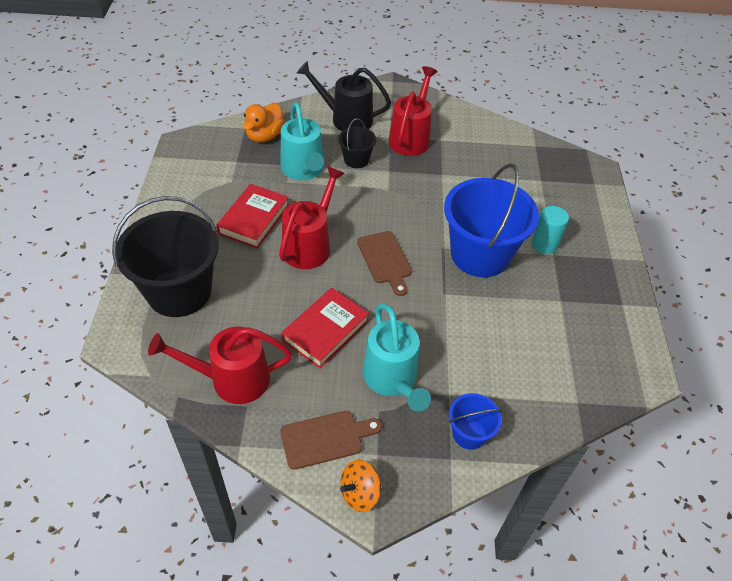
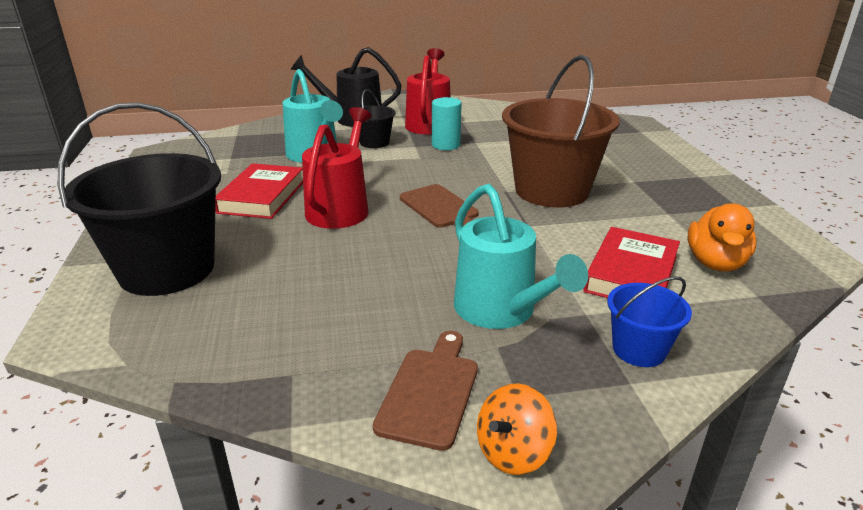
camera: 10 degrees left, 20 degrees down
(231, 379) = (261, 347): red watering can -> none
(265, 136) = (261, 138): orange duck -> orange duck (715, 263)
(325, 330) = (387, 277): red book -> red book (631, 274)
(326, 438) = (430, 392): brown cutting board -> brown cutting board turned 45 degrees counterclockwise
(480, 254) = (551, 191): blue bucket -> brown bucket
(544, 244) = (619, 175): turquoise cylinder -> turquoise cylinder (446, 145)

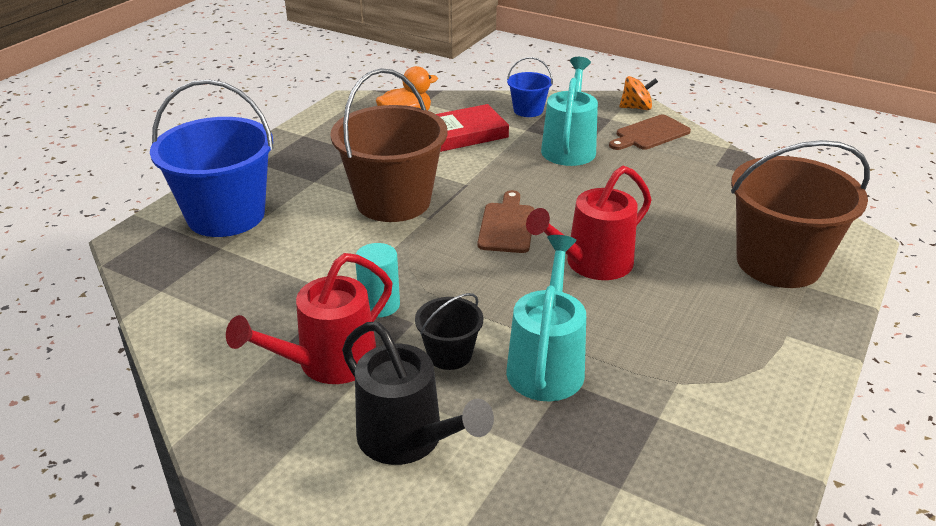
camera: 140 degrees left, 5 degrees up
(167, 270) = (778, 262): black bucket -> brown bucket
(262, 197) = (657, 315): red book -> none
(625, 146) = (226, 215): none -> blue bucket

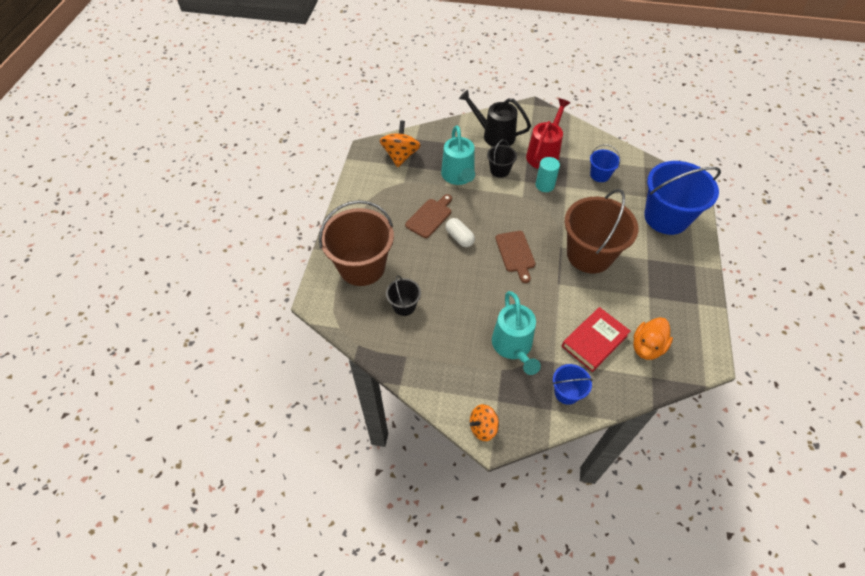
camera: 160 degrees right, 20 degrees up
(259, 297) = (600, 175): none -> blue bucket
(591, 264) = (459, 237): red watering can -> white capsule
(650, 134) = (461, 386): brown cutting board -> brown cutting board (430, 217)
(672, 448) = (400, 156): none -> orange spinning top
(710, 207) = (404, 306): none -> black bucket

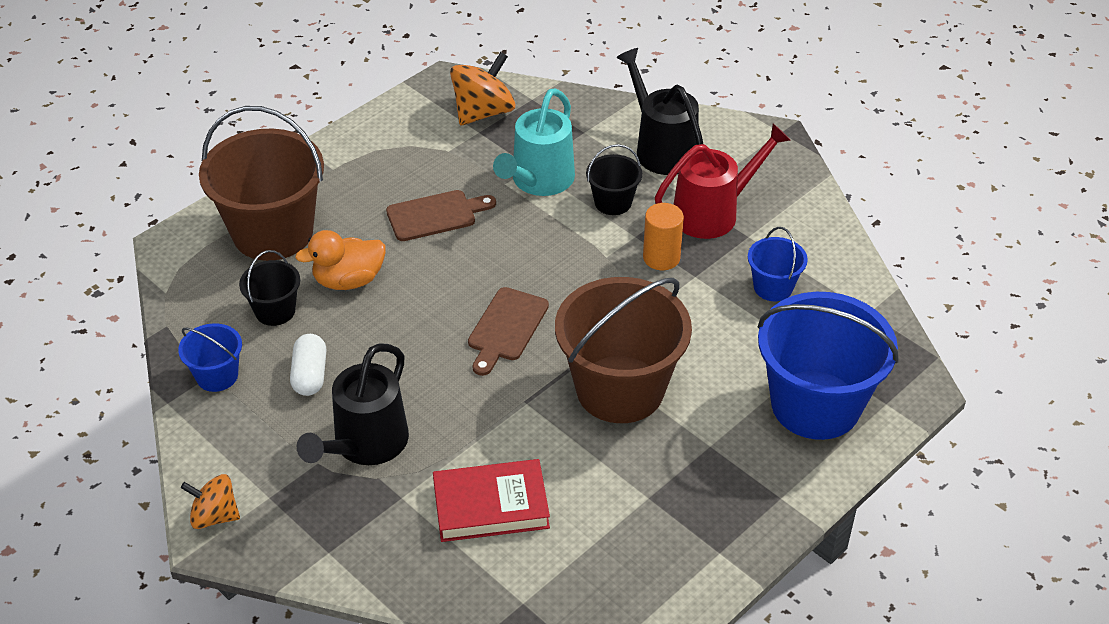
camera: 35 degrees right, 10 degrees down
(459, 237) = (447, 264): white capsule -> white capsule (310, 375)
(513, 347) = (365, 445): turquoise watering can -> black watering can
(545, 185) = (661, 258): turquoise cylinder -> orange cylinder
(566, 392) = (374, 545): blue bucket -> blue bucket (217, 376)
(647, 347) = (562, 560): orange duck -> orange duck (348, 280)

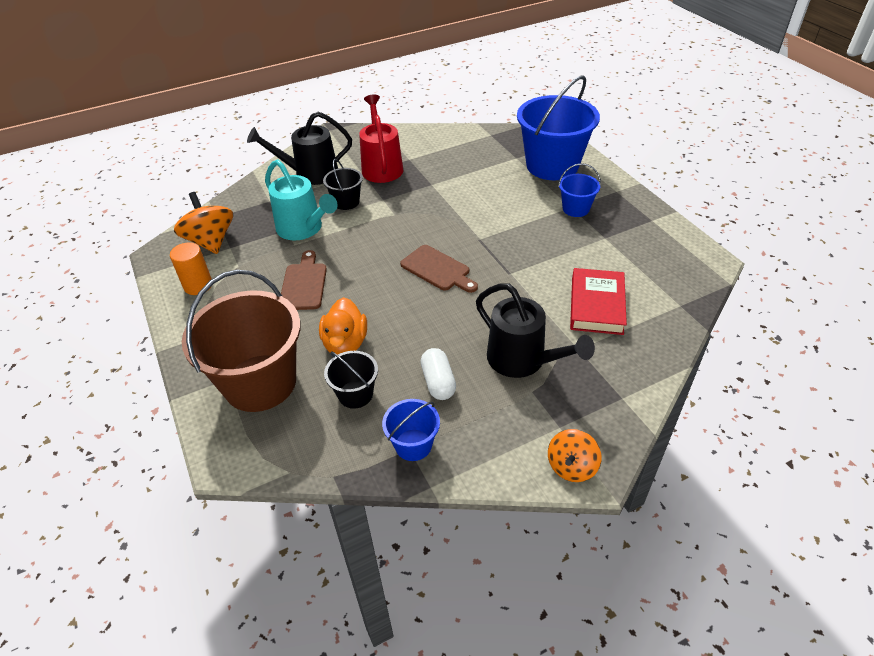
camera: 70 degrees left, 0 degrees up
(310, 375) = (438, 382): white capsule -> white capsule turned 60 degrees clockwise
(620, 389) = (514, 231): brown bucket -> none
(661, 258) = (408, 193): orange cylinder -> orange cylinder (198, 285)
(773, 287) = (455, 159): blue bucket -> blue bucket (576, 209)

